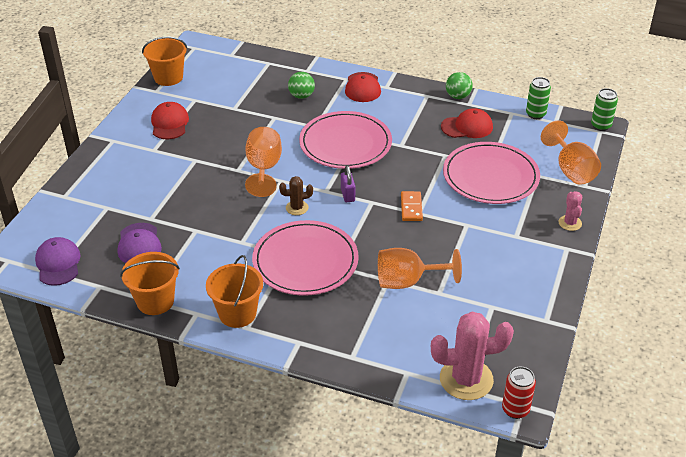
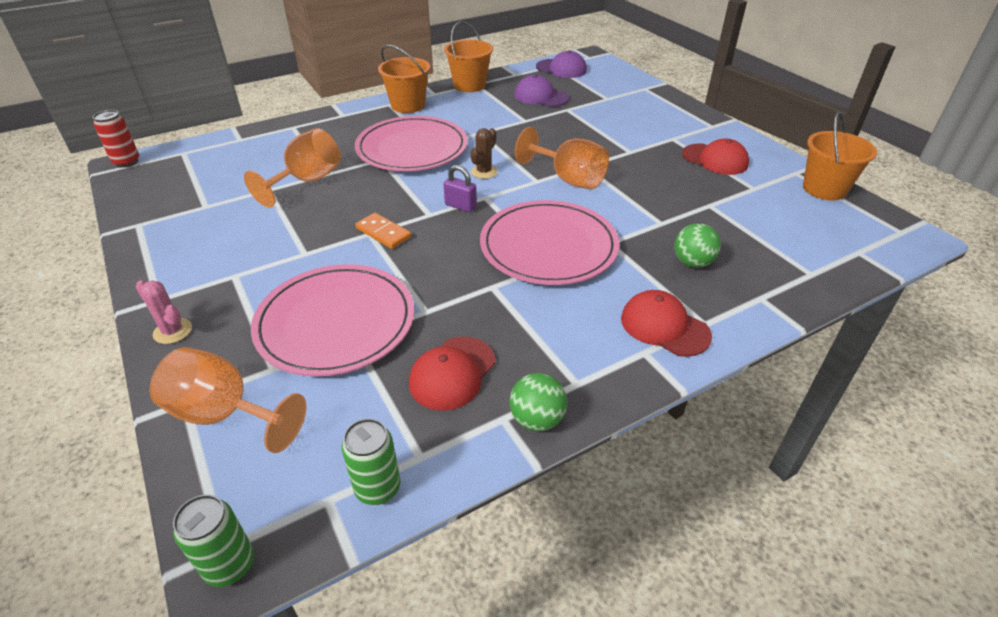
camera: 130 degrees right, 0 degrees up
(466, 379) = (185, 157): pink cactus -> none

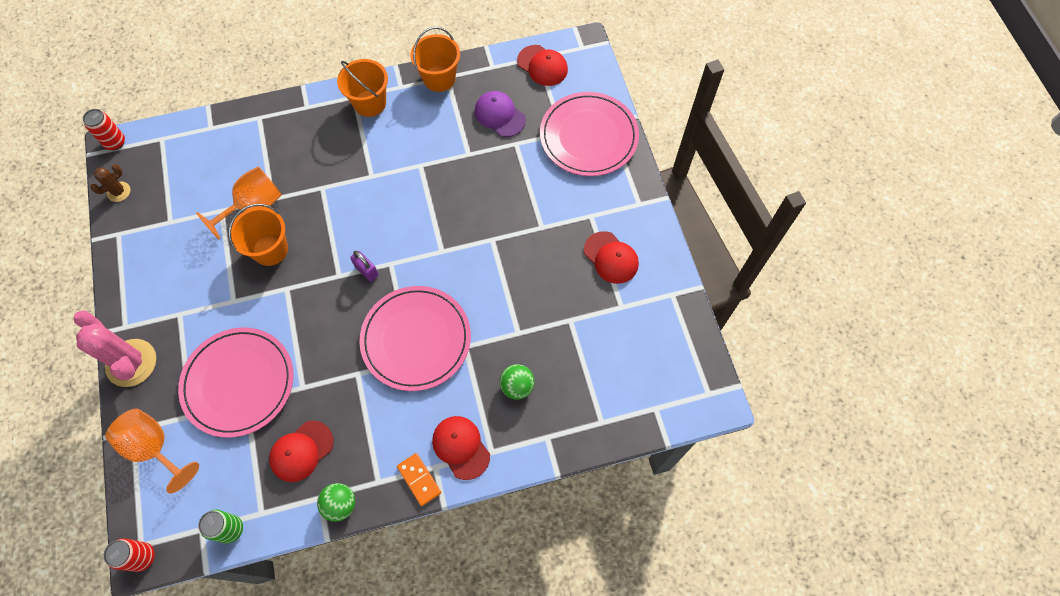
camera: 15 degrees right, 25 degrees up
(173, 331) = (131, 363): pink cactus -> pink cactus, size x1.97
(230, 565) = (142, 557): green can -> red can
(383, 233) = (297, 290): orange domino -> orange domino (419, 479)
(412, 148) = (352, 177): pink plate -> pink plate (588, 136)
(484, 172) = (402, 227): brown cactus -> brown cactus (119, 192)
(561, 69) = (542, 65): purple cap -> red cap
(569, 179) = (469, 255): orange goblet -> none
(824, 189) = (682, 323): orange bucket -> orange bucket (270, 250)

